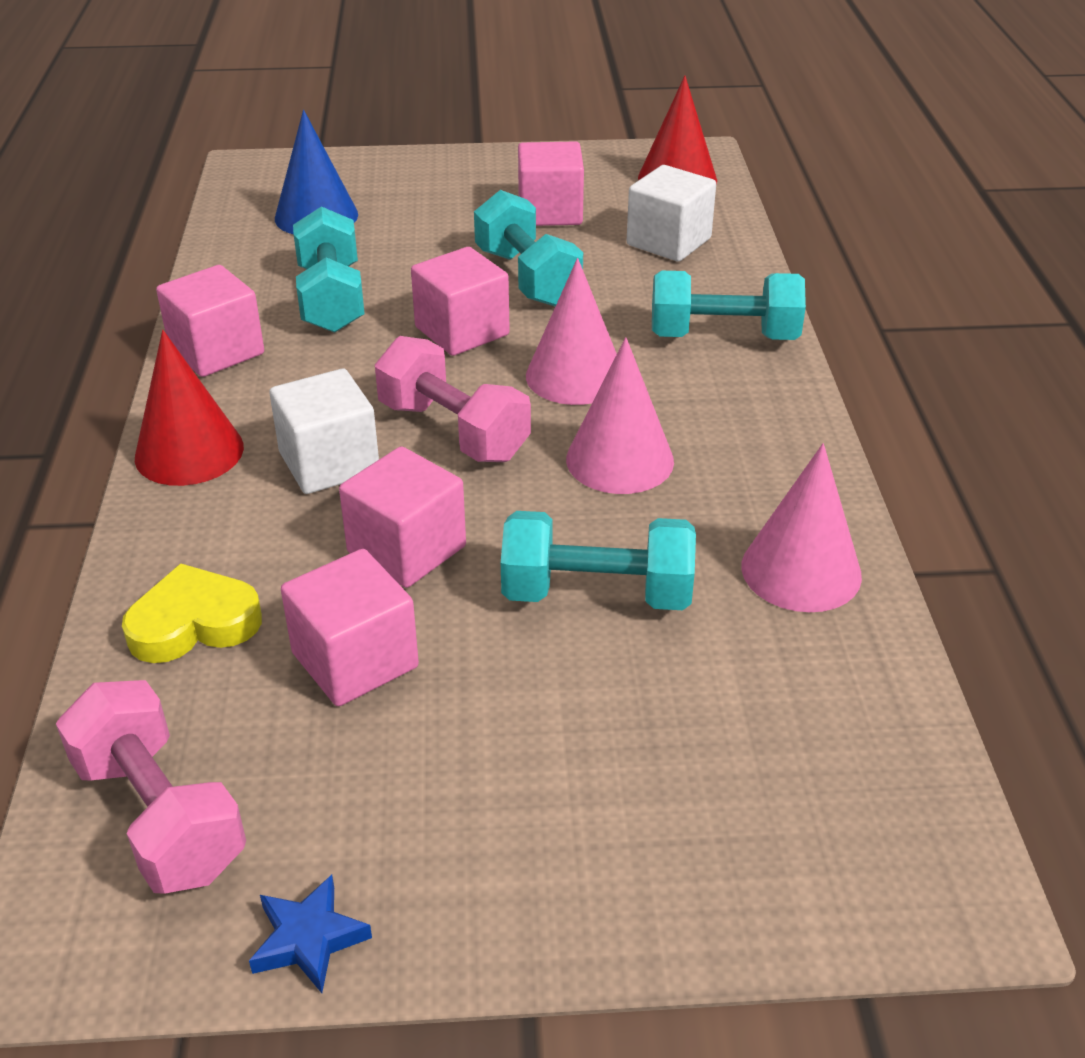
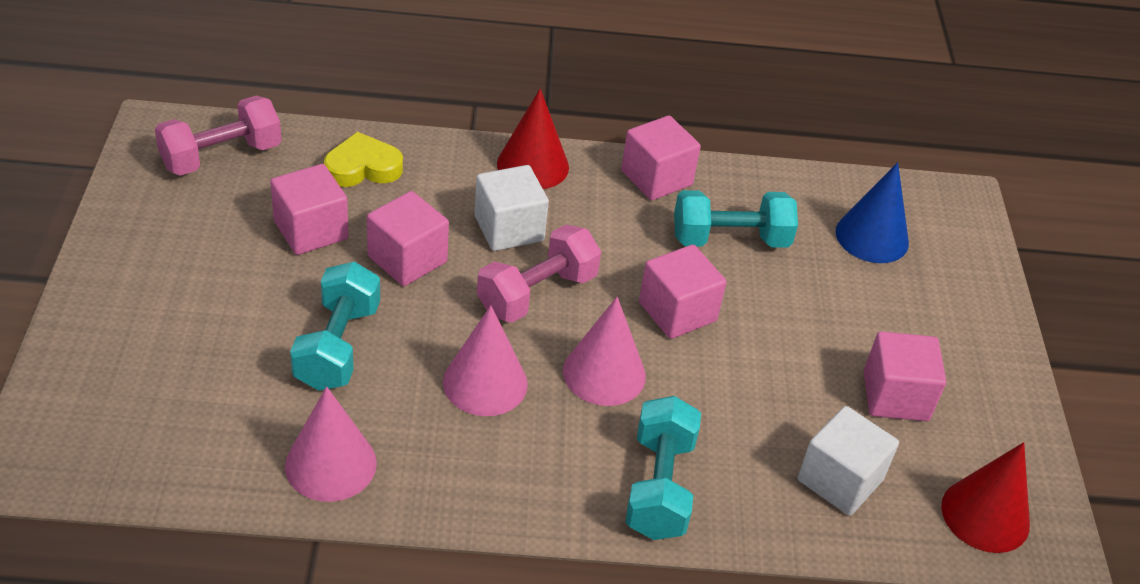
camera: 90 degrees right, 5 degrees up
(194, 623) = (363, 167): yellow heart -> yellow heart turned 90 degrees counterclockwise
(309, 939) = (123, 204): blue star -> none
(527, 278) = (766, 363): turquoise dumbbell -> none

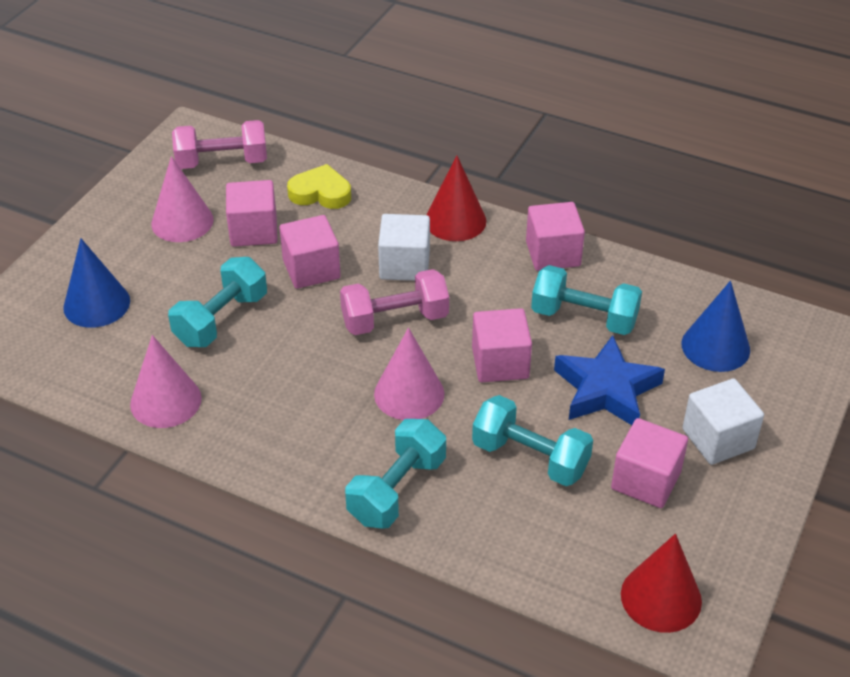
camera: 30 degrees right, 0 degrees up
(168, 369) = (96, 304): none -> blue cone
(485, 383) = (312, 375): pink cone -> pink cone (182, 221)
(771, 407) = (530, 458): none -> turquoise dumbbell
(799, 311) = (606, 389): none -> blue star
(840, 480) = (550, 530): white cube -> white cube (718, 439)

